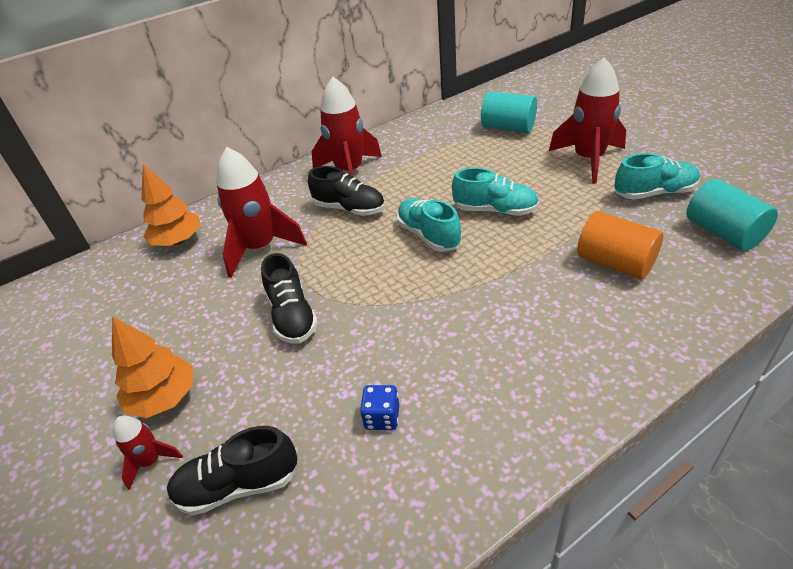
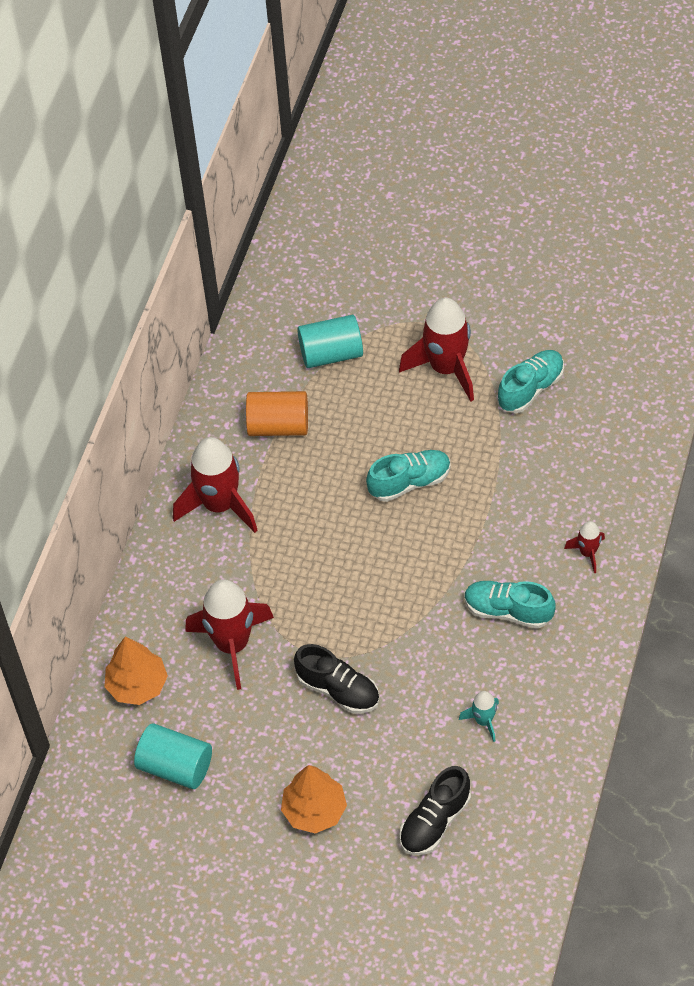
camera: 40 degrees left, 15 degrees up
(151, 461) = (359, 849): red rocket -> red rocket (587, 553)
(349, 209) = (270, 553): black shoe -> none
(382, 417) = (483, 721): blue dice -> turquoise rocket
(428, 235) = (375, 544): turquoise shoe -> turquoise shoe (508, 611)
(615, 263) = (547, 491): orange cylinder -> orange cylinder (278, 425)
(723, 233) = (608, 413): turquoise cylinder -> turquoise cylinder (175, 766)

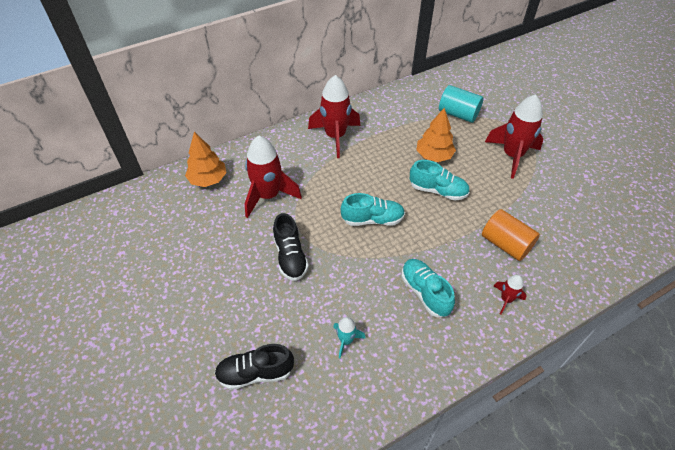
camera: 40 degrees right, 5 degrees down
(175, 766) = (176, 227): turquoise cylinder -> none
(278, 425) = (400, 125): orange cylinder -> orange cylinder (505, 244)
(314, 810) = (206, 306): orange tree -> orange tree (434, 156)
(530, 389) = (552, 194): turquoise shoe -> turquoise shoe (372, 219)

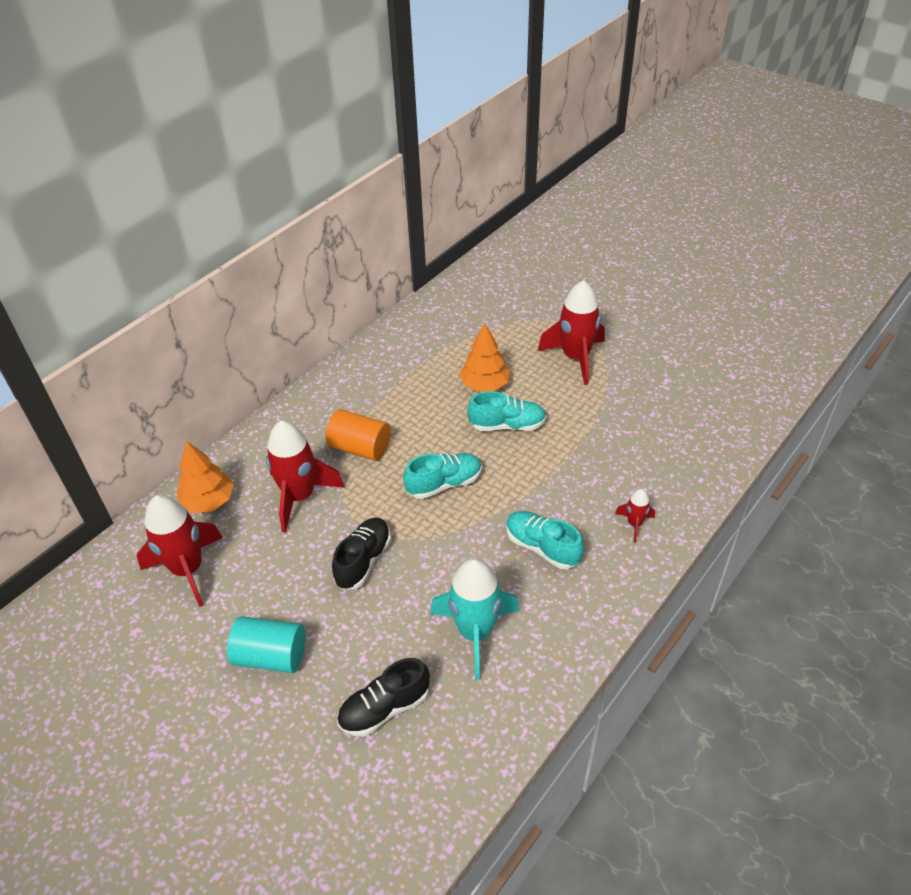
camera: 20 degrees left, 5 degrees down
(290, 256) = (363, 561): black shoe -> black shoe turned 120 degrees counterclockwise
(335, 136) = (351, 397): red rocket -> red rocket (188, 569)
(346, 340) = (475, 633): turquoise rocket -> turquoise rocket, size x2.08
(458, 114) = (492, 325): turquoise cylinder -> turquoise cylinder (271, 656)
(505, 244) = (609, 462): orange cylinder -> orange cylinder (360, 448)

